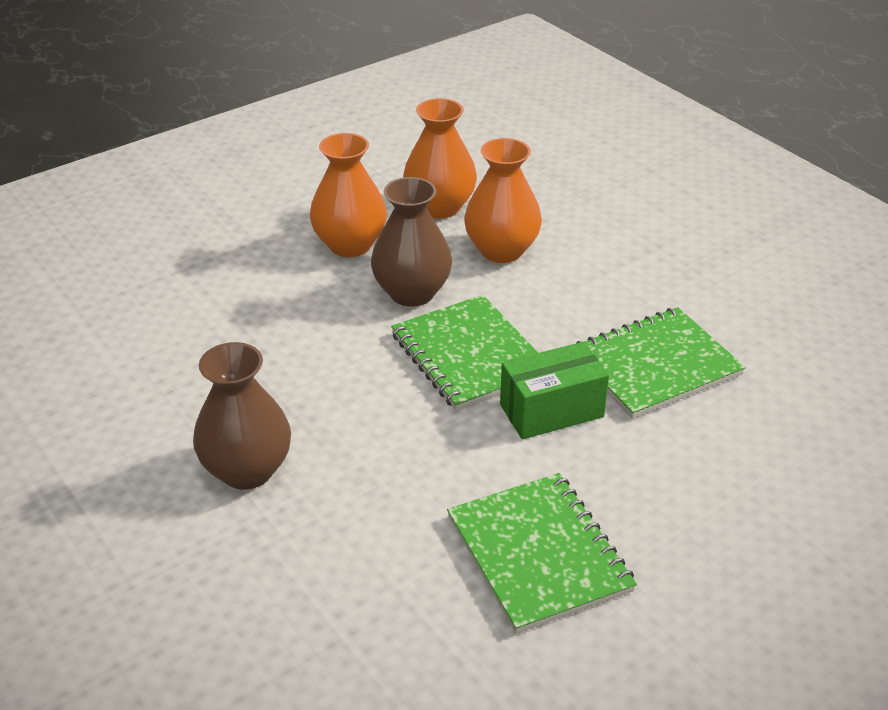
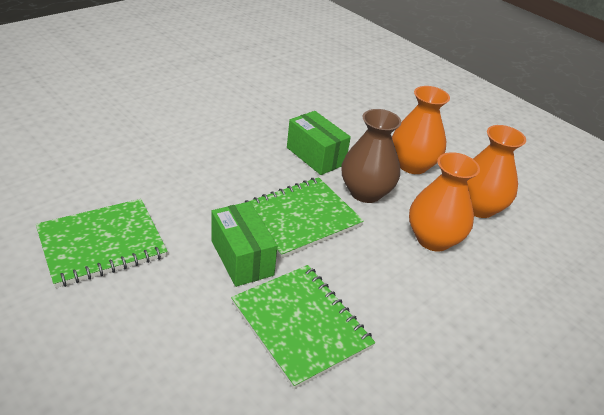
camera: 80 degrees right, 0 degrees up
(247, 470) = (191, 133): brown vase -> none
(324, 331) = (315, 156): none -> green box

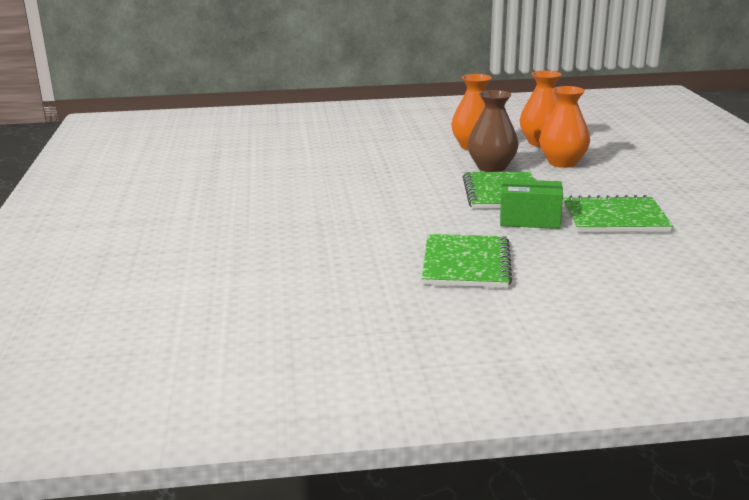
camera: 50 degrees left, 15 degrees down
(315, 156) = (428, 171): green box -> none

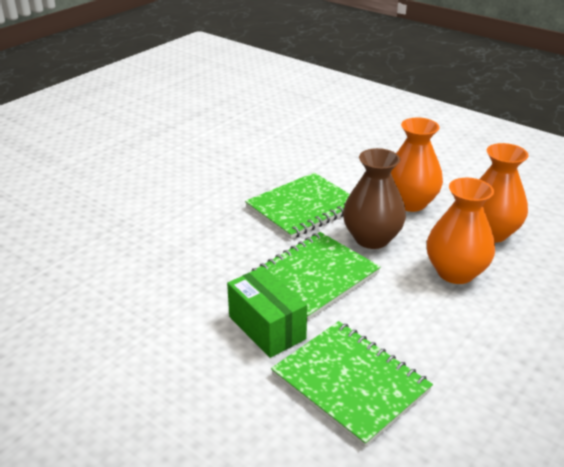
camera: 45 degrees right, 10 degrees up
(466, 264) = (114, 341): green notebook -> green notebook (303, 207)

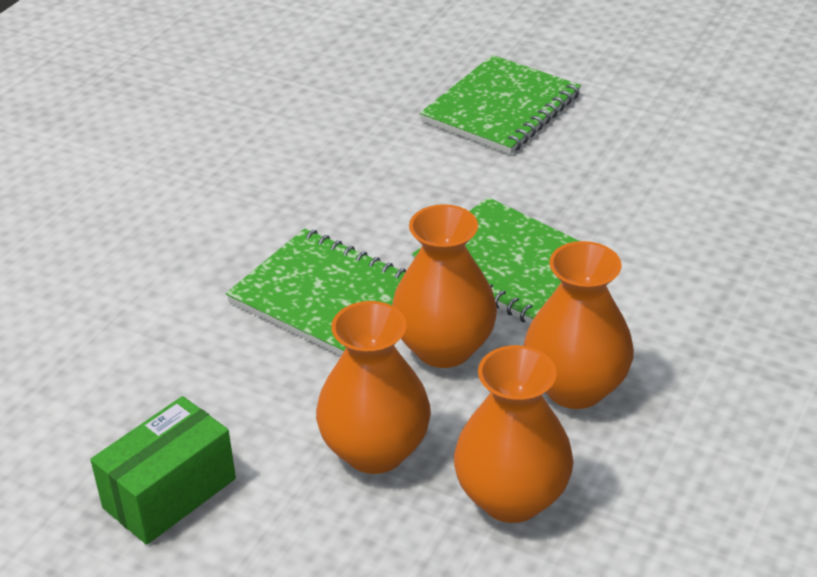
camera: 80 degrees right, 5 degrees up
(267, 327) = (211, 269): green box -> green box (169, 493)
(350, 383) = (116, 353): green notebook -> green notebook (501, 108)
(372, 238) = (444, 348): brown vase -> orange vase

